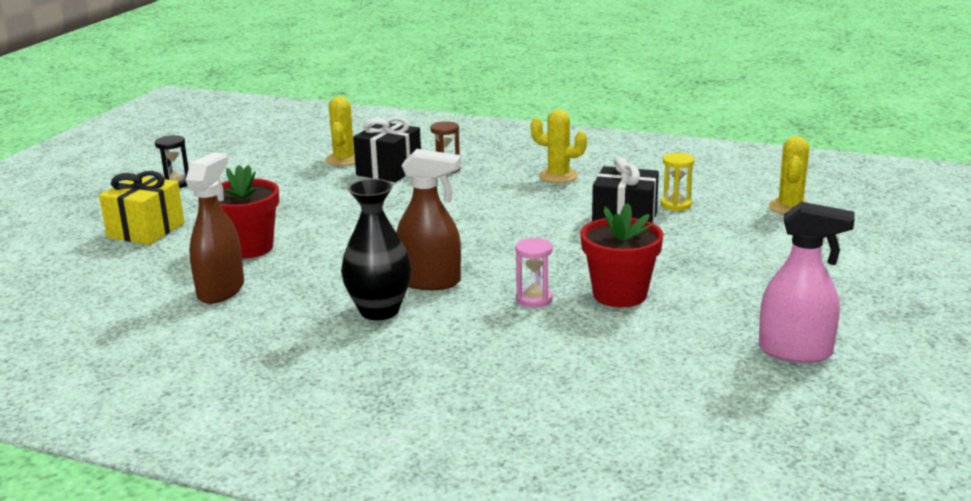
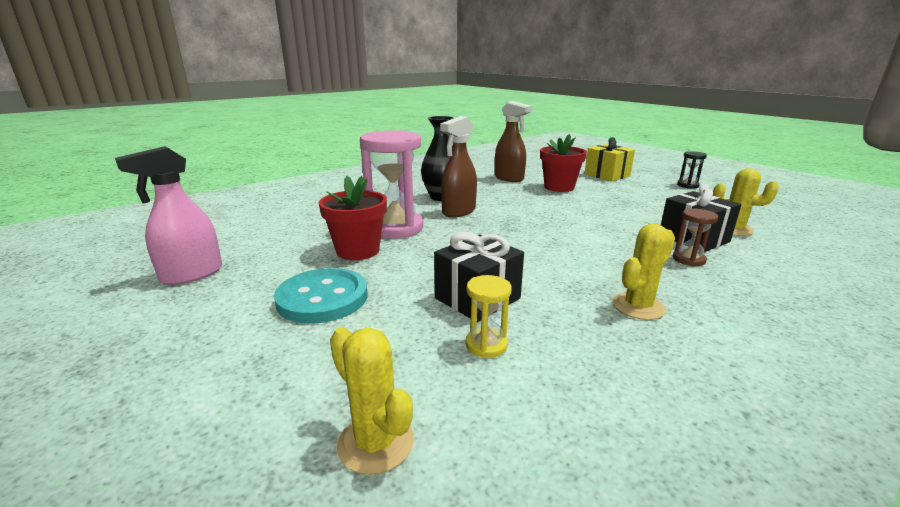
camera: 120 degrees right, 0 degrees up
(534, 299) = (395, 228): pink hourglass -> pink hourglass, size x2.17
(718, 272) = (322, 298): none -> turquoise button

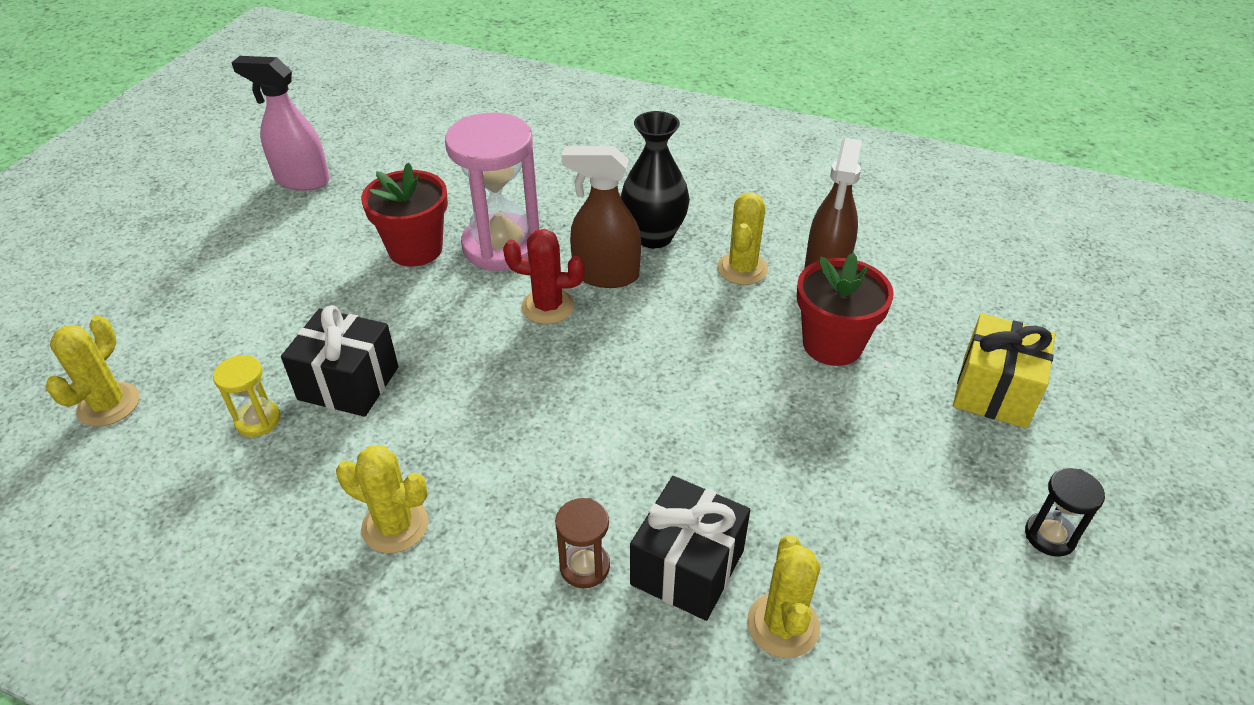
camera: 60 degrees right, 20 degrees up
(322, 298) = (297, 278): turquoise button -> none
(468, 228) = (548, 306): none -> red cactus
(490, 189) = (742, 269): none -> yellow cactus

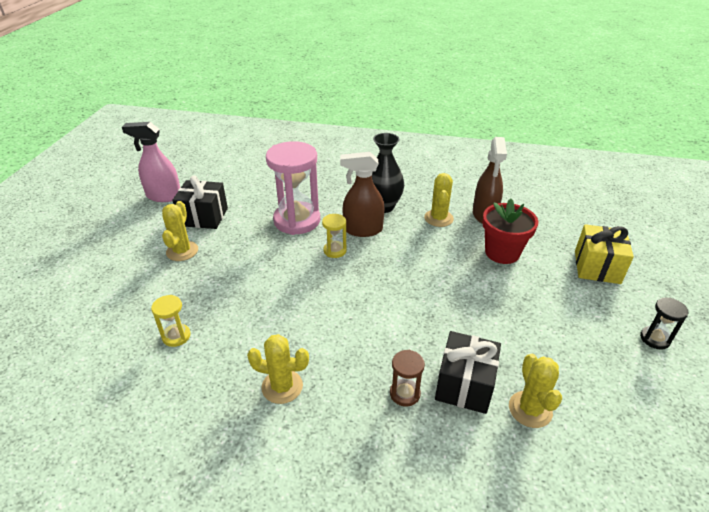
camera: 10 degrees left, 5 degrees down
(109, 405) = (75, 339): yellow cactus -> yellow cactus (182, 251)
(348, 383) = (227, 307): black gift -> black gift (204, 217)
(415, 249) = (245, 227): red flower pot -> none
(548, 306) = (335, 250): red cactus -> yellow hourglass

